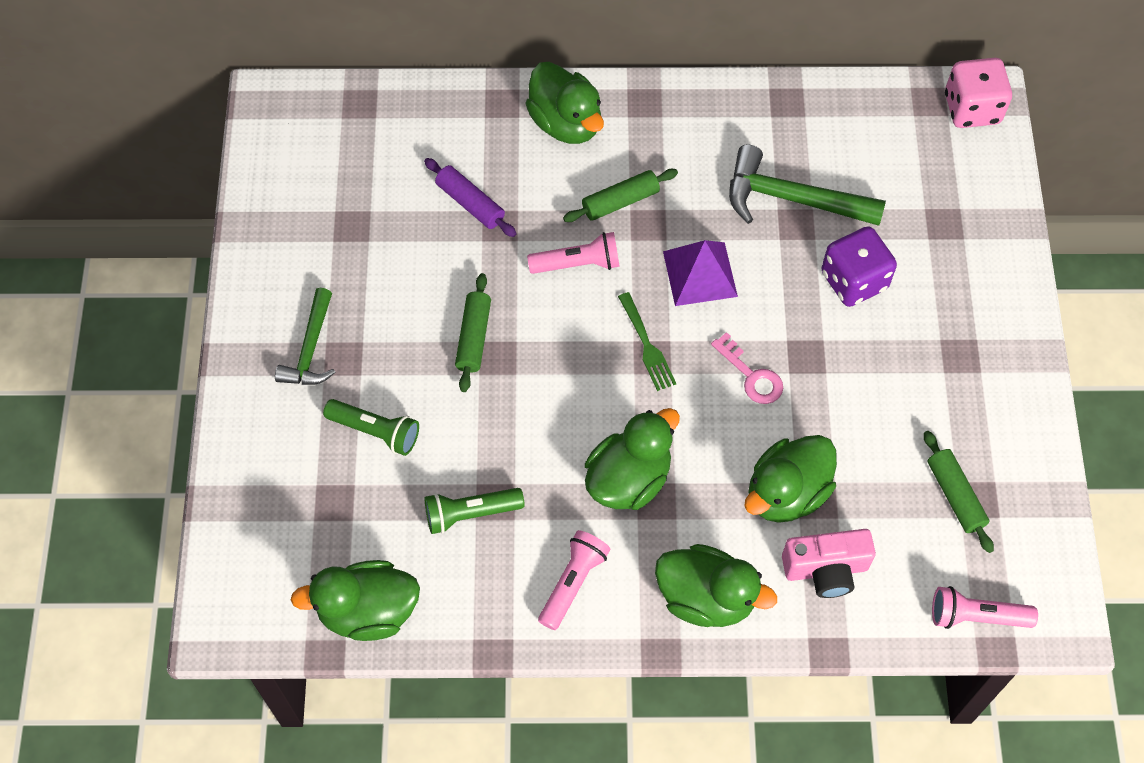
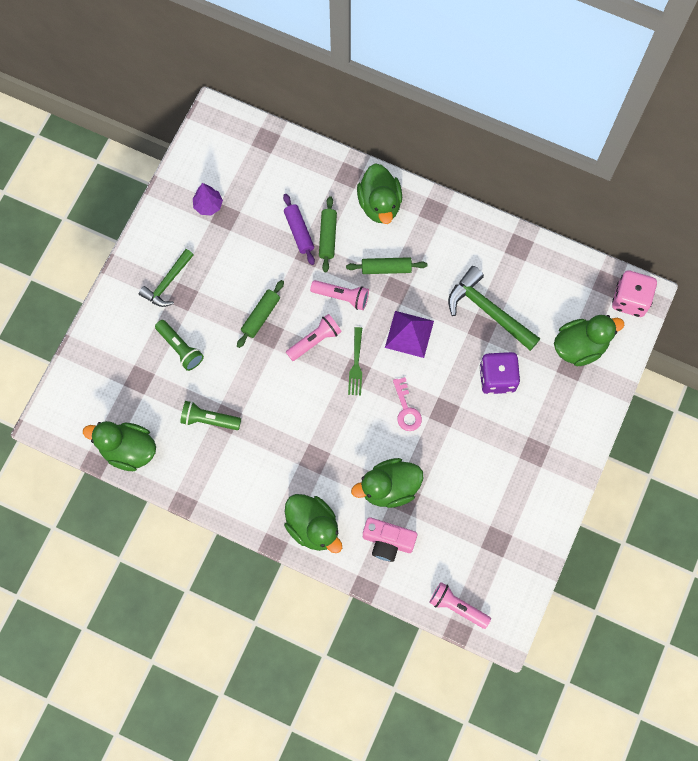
camera: 25 degrees right, 10 degrees up
(319, 220) = (208, 205): none -> purple tree
(573, 583) = (245, 485): pink flashlight -> pink flashlight (315, 340)
(629, 479) = (305, 439): green duck -> green duck (580, 346)
(955, 495) = (484, 533): green rolling pin -> green rolling pin (328, 237)

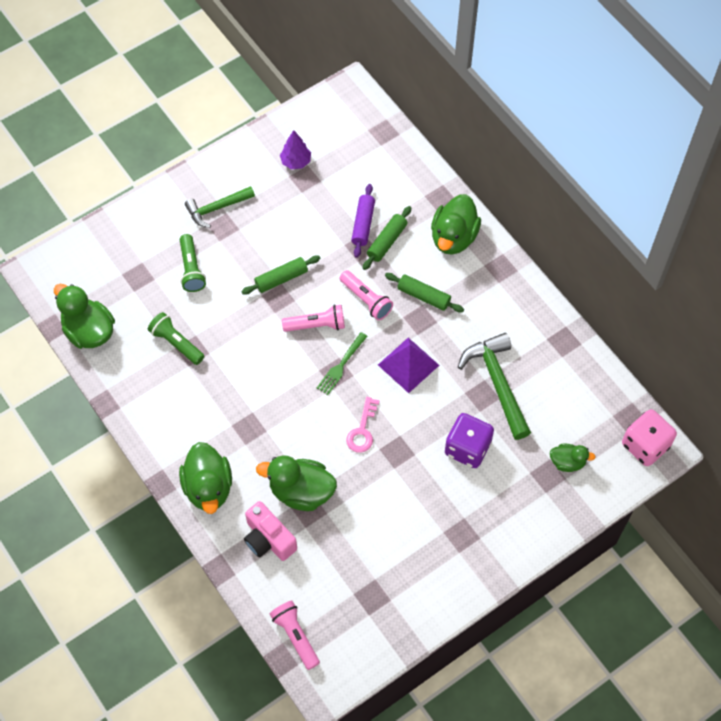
camera: 30 degrees right, 10 degrees down
(580, 346) = (567, 462): green duck -> green duck, size x0.56

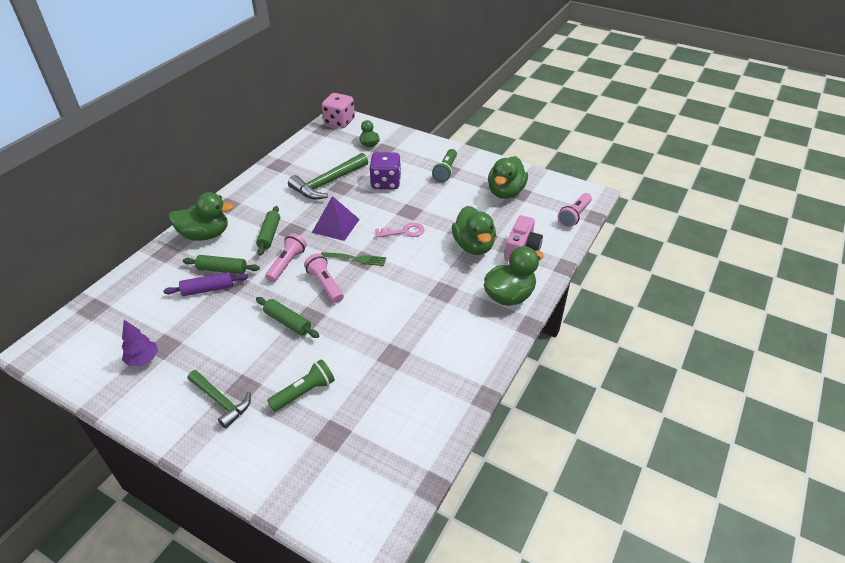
camera: 115 degrees left, 20 degrees down
(89, 331) = (418, 449): green duck -> green duck (505, 192)
(176, 343) = (392, 370): green flashlight -> green flashlight (445, 171)

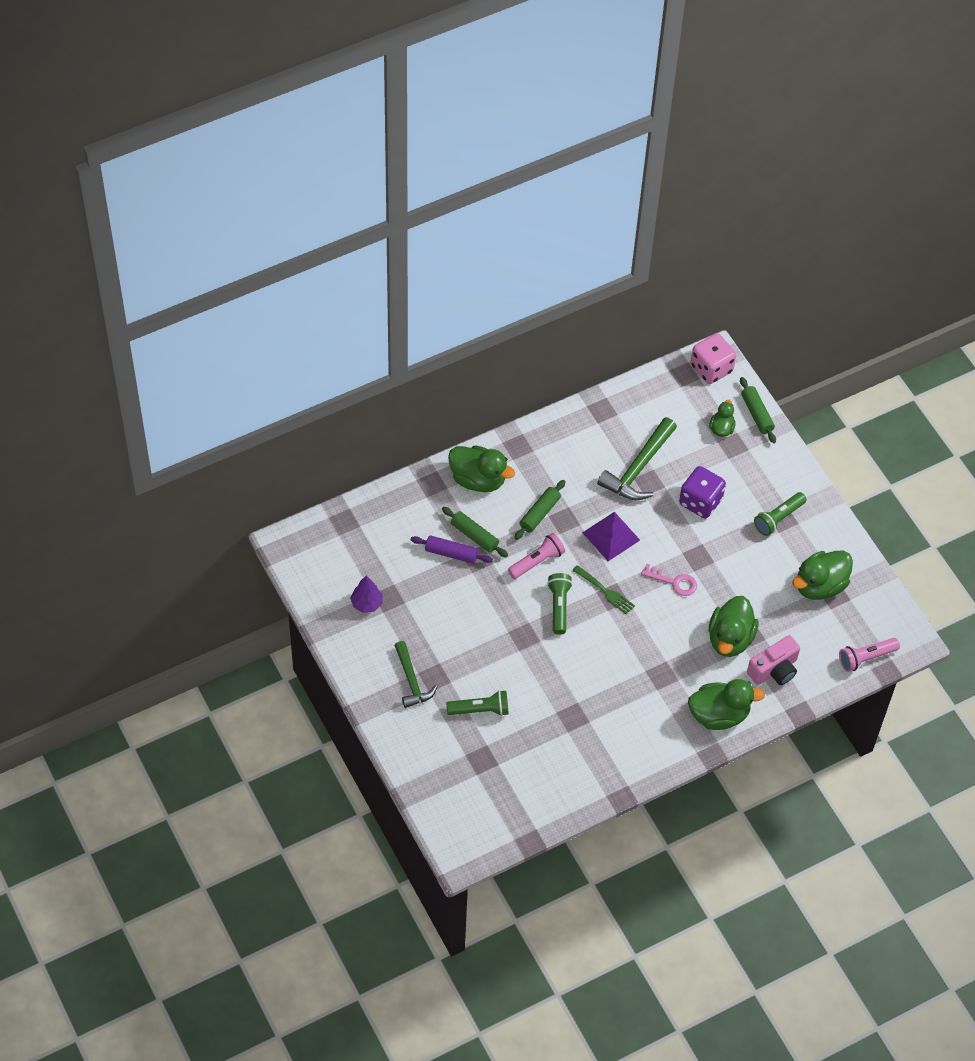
camera: 30 degrees right, 15 degrees up
(287, 322) = (503, 631): green rolling pin -> green rolling pin (756, 414)
(325, 284) = (559, 606): pink flashlight -> green flashlight
(327, 183) = (638, 468): green hammer -> green hammer turned 45 degrees counterclockwise

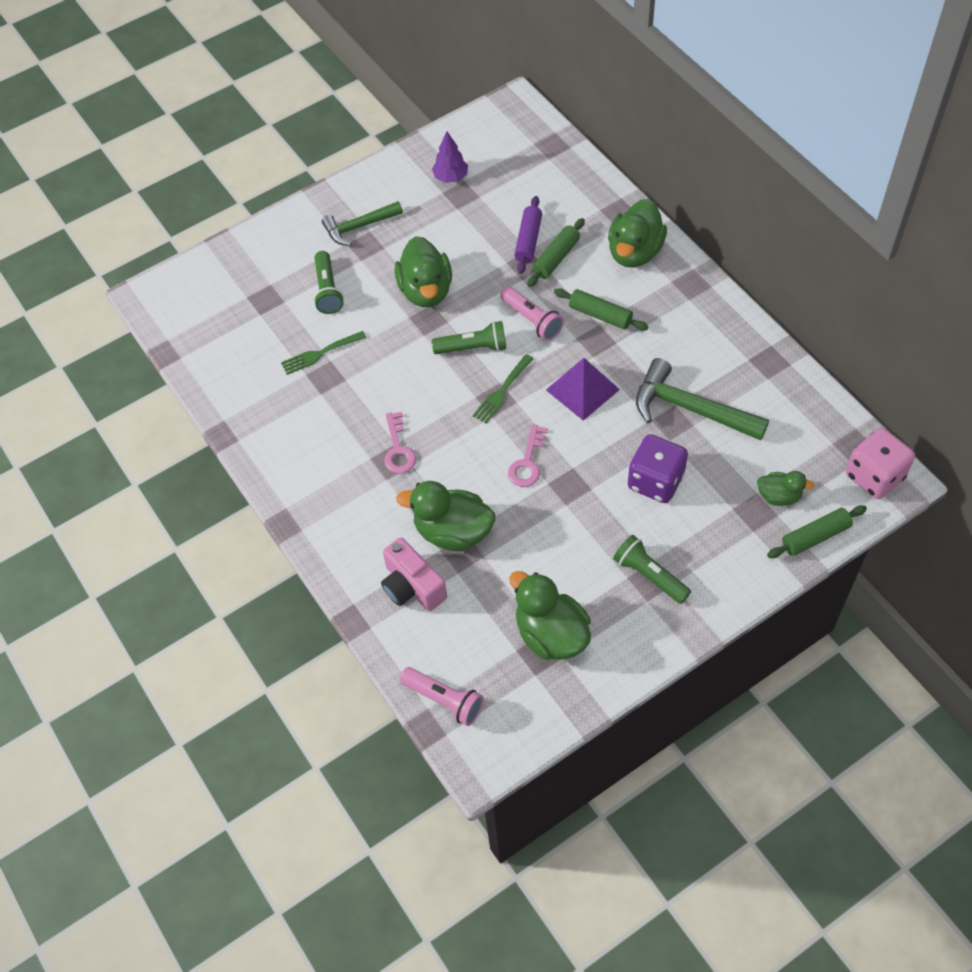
camera: 90 degrees right, 0 degrees up
(548, 719) = (320, 353): none -> green fork
(651, 669) = (398, 449): none -> pink key
(719, 714) = (340, 528): green duck -> green duck (426, 291)
(866, 658) = (444, 700): pink flashlight -> pink flashlight turned 150 degrees clockwise

